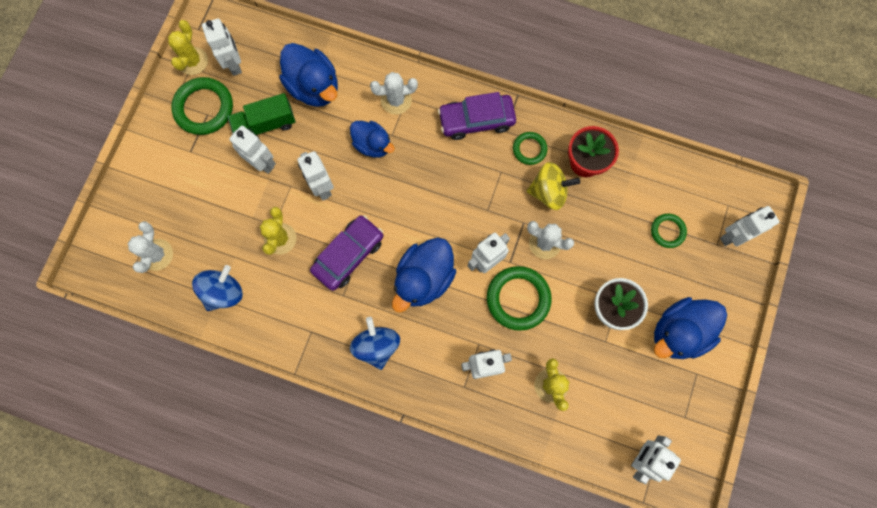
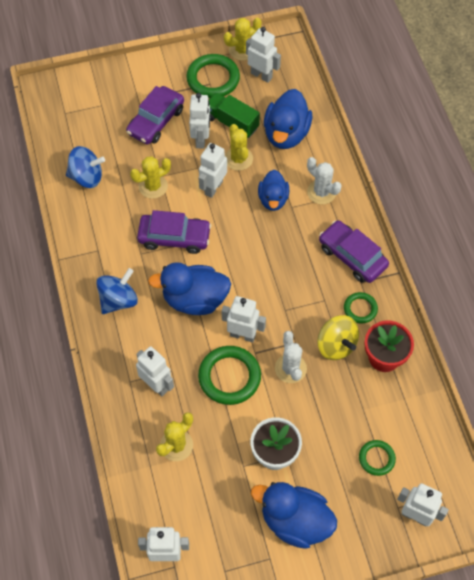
camera: 55 degrees right, 15 degrees down
(157, 254) = (84, 120): white cactus -> none
(211, 189) = (156, 121): none -> purple car
(234, 64) = (261, 75): white robot -> white robot turned 90 degrees counterclockwise
(308, 145) = (238, 159): none -> yellow cactus

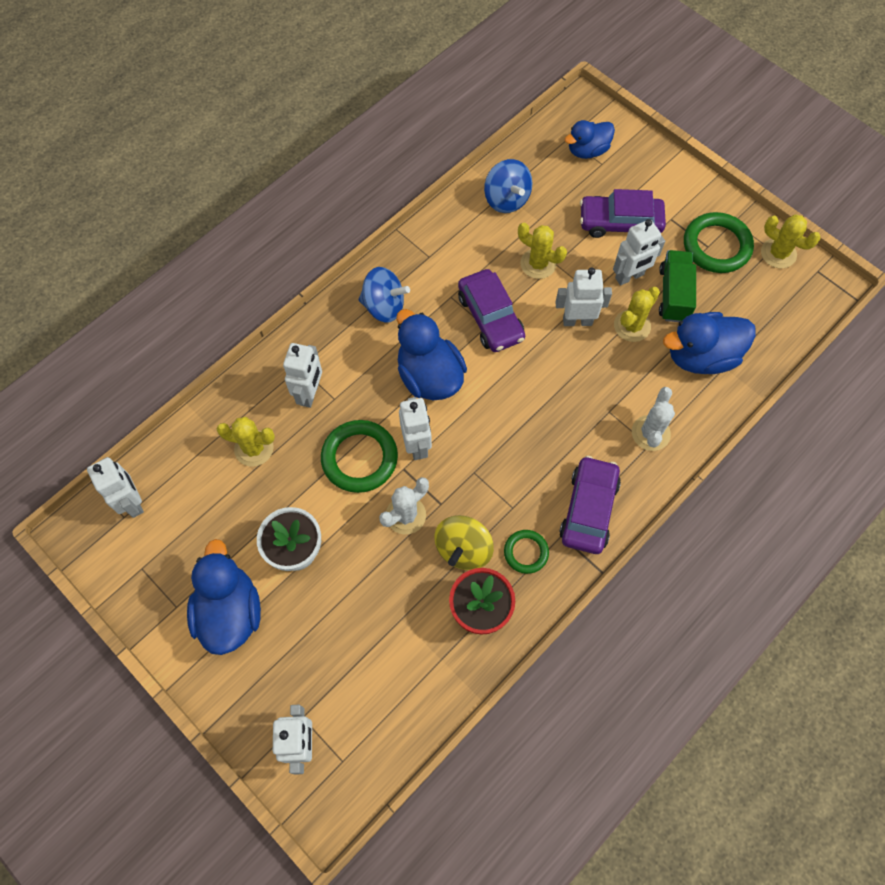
camera: 60 degrees right, 5 degrees up
(261, 75) = (760, 290): white robot -> none
(273, 199) = (605, 387): blue duck -> blue duck (587, 150)
(376, 458) = (349, 664): green ring -> none

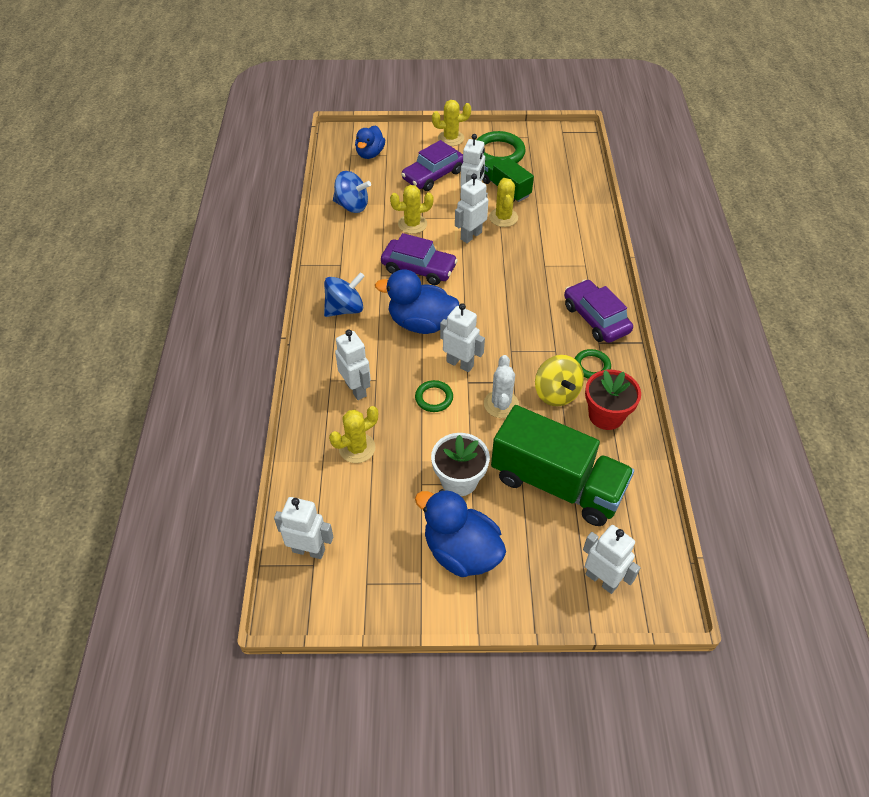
camera: 45 degrees left, 15 degrees down
(359, 458) = (434, 398): green ring -> green ring, size x0.56
(365, 629) = (557, 484): none -> green truck
(650, 433) = (579, 259): white cactus -> none
(701, 356) = (557, 206): blue duck -> none
(778, 253) = (533, 136): yellow cactus -> yellow cactus (451, 138)

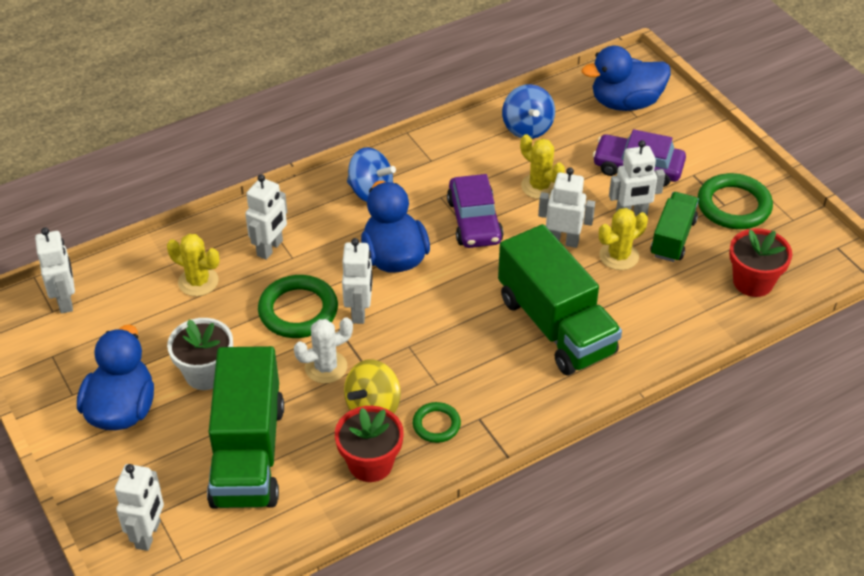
camera: 60 degrees right, 5 degrees down
(370, 154) = (625, 103): blue duck -> blue duck, size x1.55
(434, 398) = (298, 311): green ring -> green ring, size x1.78
(451, 138) = (719, 154): yellow cactus -> none
(542, 271) = (556, 326): none -> green truck
(566, 174) = (753, 282): none -> red flower pot
(595, 318) = (515, 402): purple car -> none

